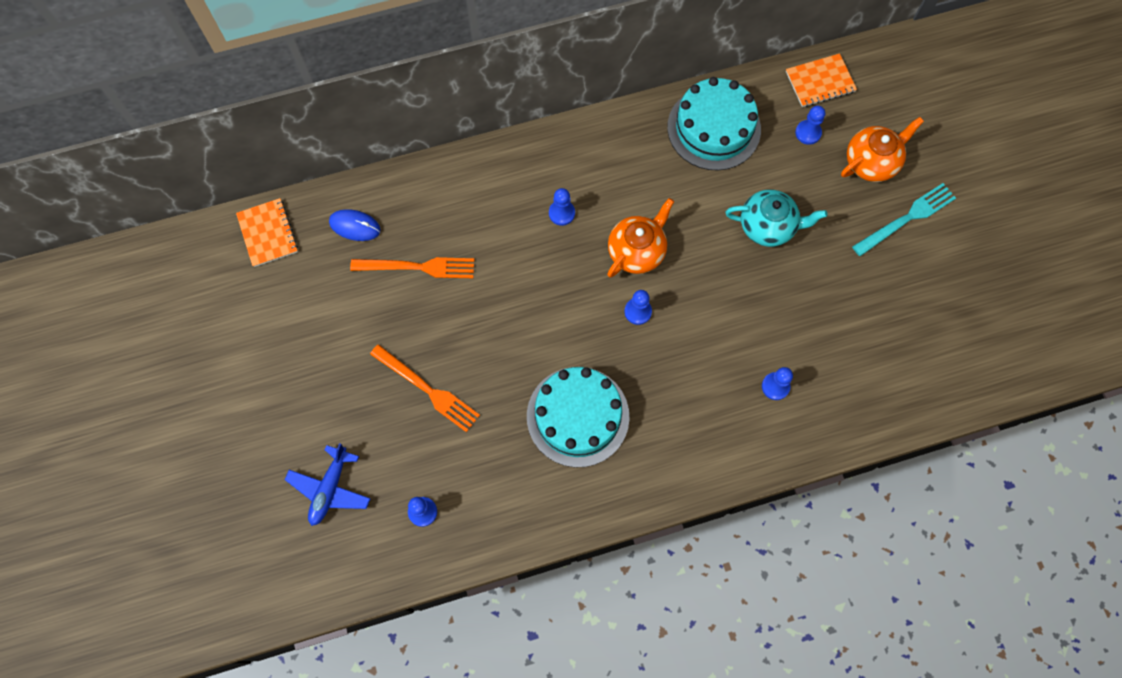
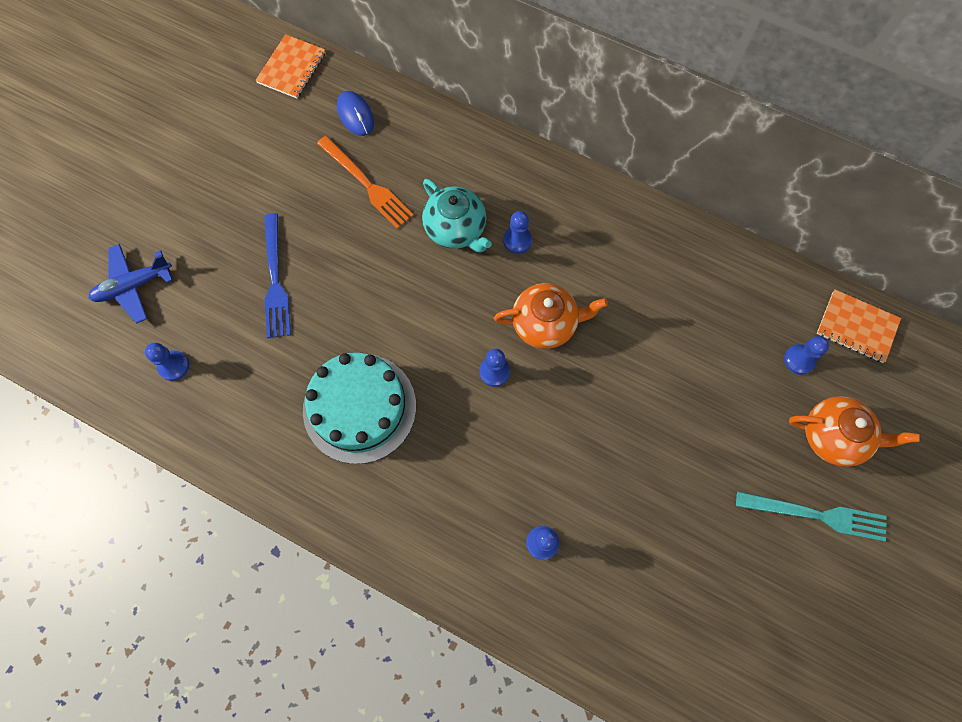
camera: 45 degrees right, 0 degrees up
(427, 389) = (275, 279): orange fork -> blue fork
(714, 128) = (716, 283): turquoise cake -> none
(768, 226) = (678, 405): turquoise teapot -> turquoise teapot (456, 229)

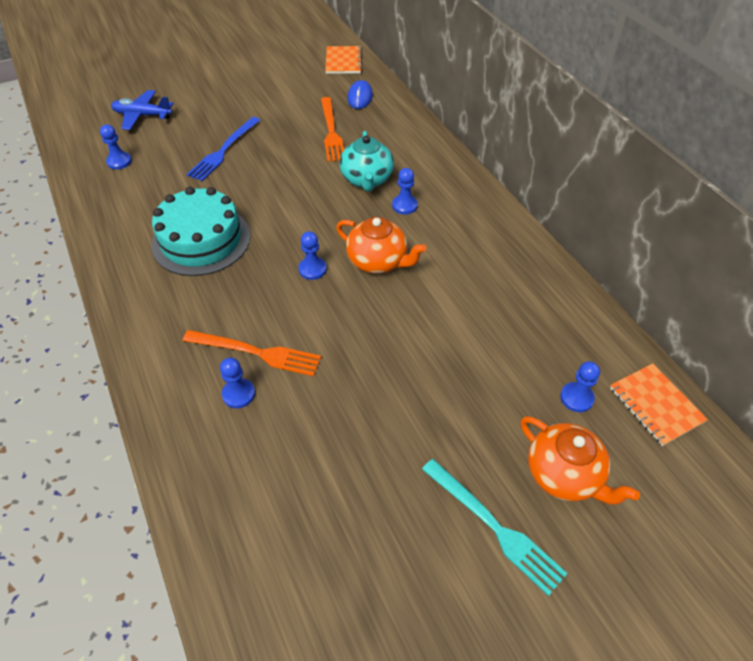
camera: 35 degrees right, 20 degrees down
(292, 68) = (343, 61): orange notebook -> orange notebook turned 60 degrees counterclockwise
(521, 493) = (256, 352): none -> orange fork

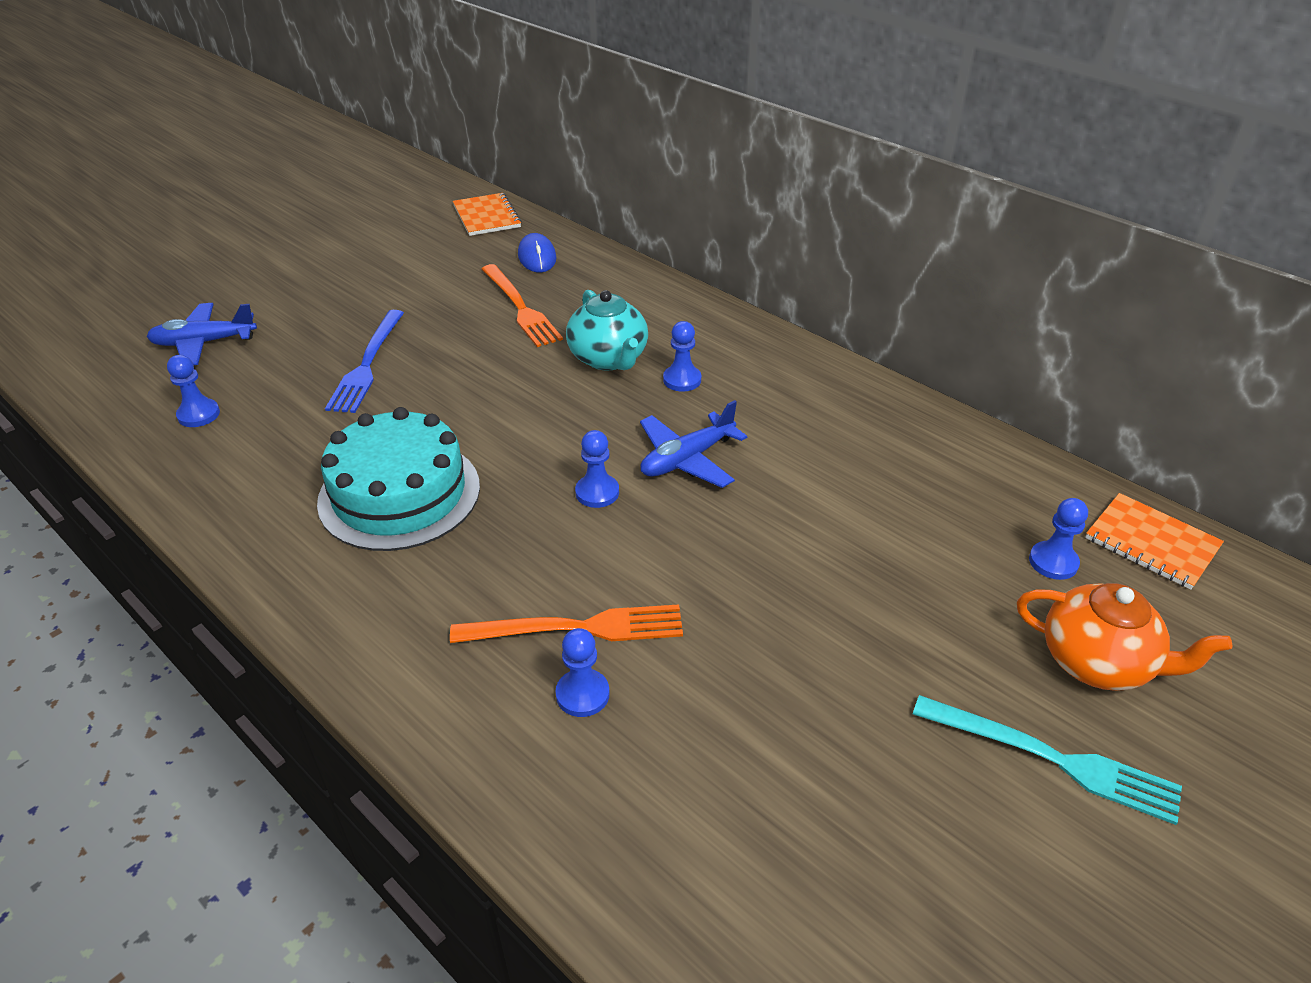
camera: 20 degrees left, 10 degrees down
(378, 261) = (687, 459): orange teapot -> blue plane

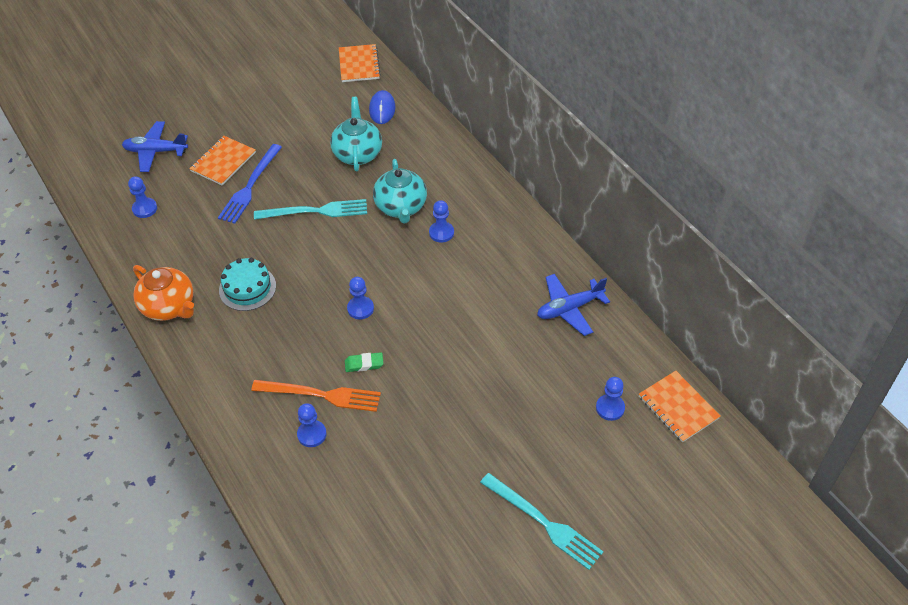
camera: 15 degrees right, 10 degrees up
(316, 341) = (223, 162): none -> orange notebook
(399, 494) = (247, 288): turquoise cake -> turquoise cake, size x0.60
(479, 381) = (315, 211): none -> turquoise fork
(520, 307) = (357, 154): orange fork -> turquoise teapot
(633, 569) = (364, 364): none -> green eraser
(687, 459) = (422, 294): blue plane -> blue plane (569, 308)
(1097, 662) = (600, 475): orange teapot -> orange teapot (169, 307)

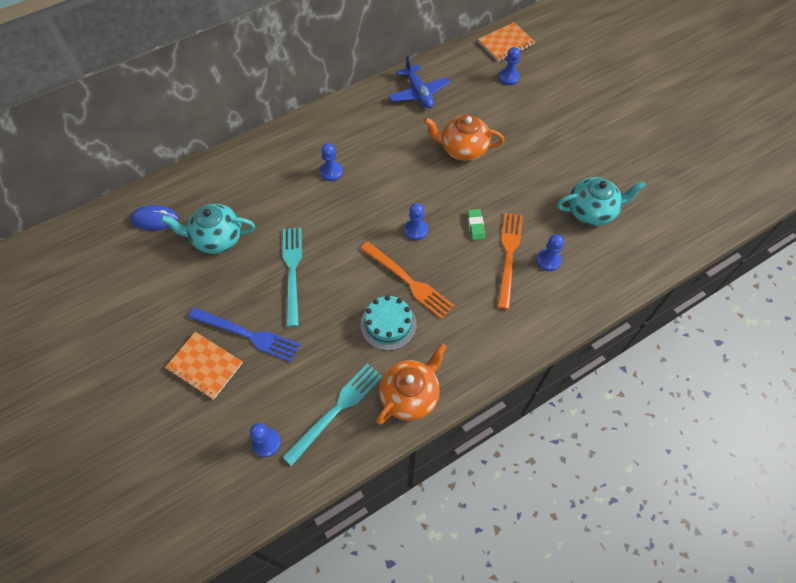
camera: 90 degrees left, 10 degrees up
(155, 151) = (172, 445): blue plane -> none
(296, 303) = (408, 281): none -> orange fork
(359, 64) = (76, 241): orange notebook -> none
(401, 207) = (296, 202): turquoise teapot -> turquoise teapot (591, 211)
(479, 353) = (463, 149): none -> orange teapot
(543, 522) = (604, 118): turquoise fork -> turquoise fork (336, 410)

